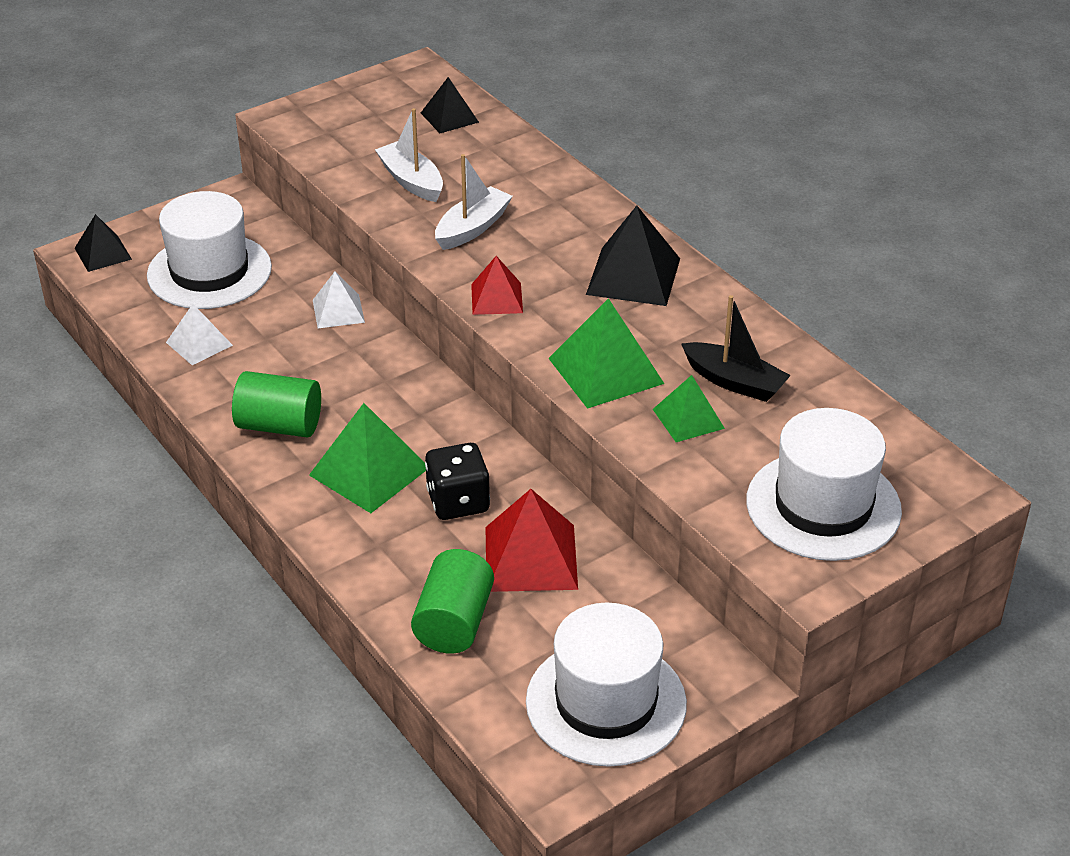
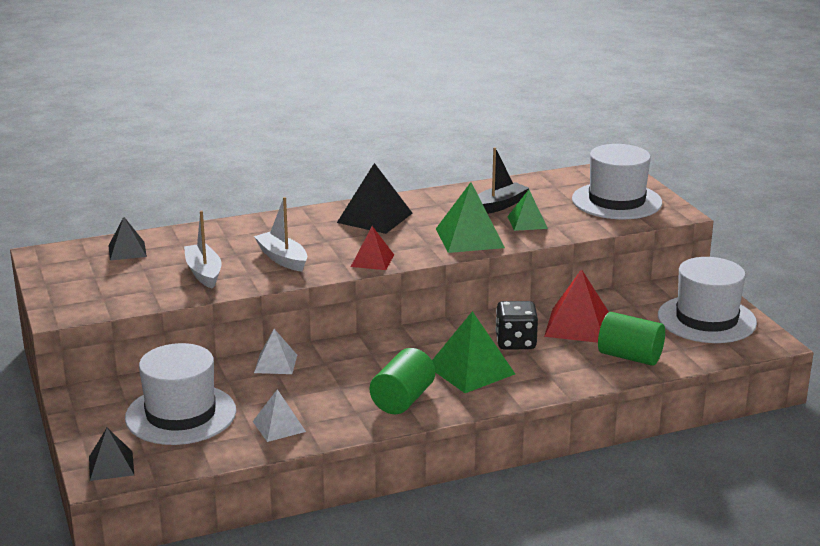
camera: 75 degrees left, 15 degrees down
(411, 181) = (204, 273): white boat -> white boat turned 90 degrees clockwise

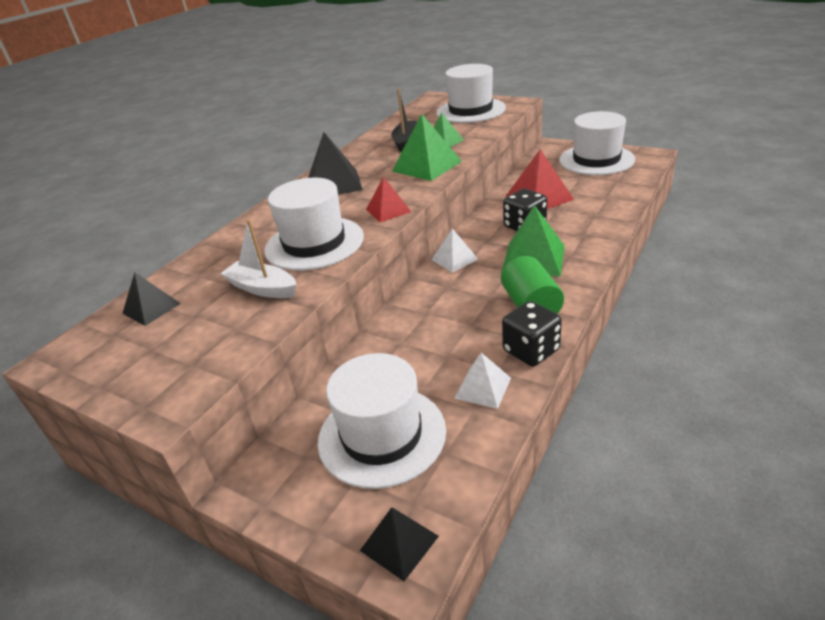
camera: 35 degrees left, 10 degrees up
(275, 363) = (389, 336): white pyramid -> white pyramid (454, 259)
(282, 259) = (314, 243): white boat -> white hat
(348, 425) = (531, 350): none -> black dice
(630, 357) = (603, 199): green cylinder -> none

